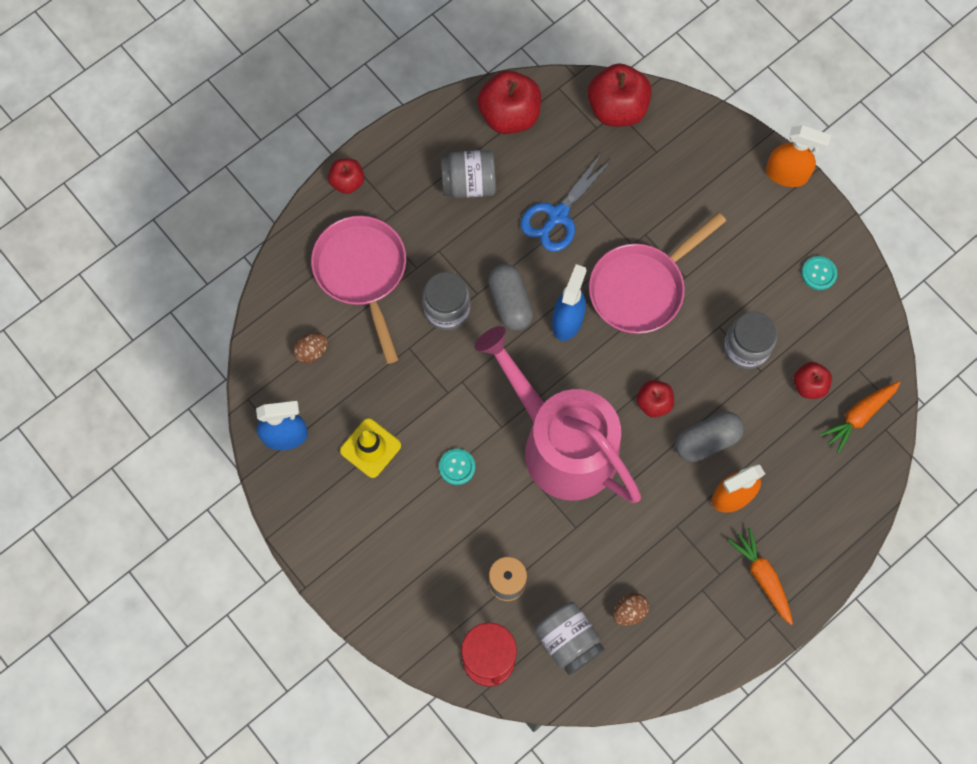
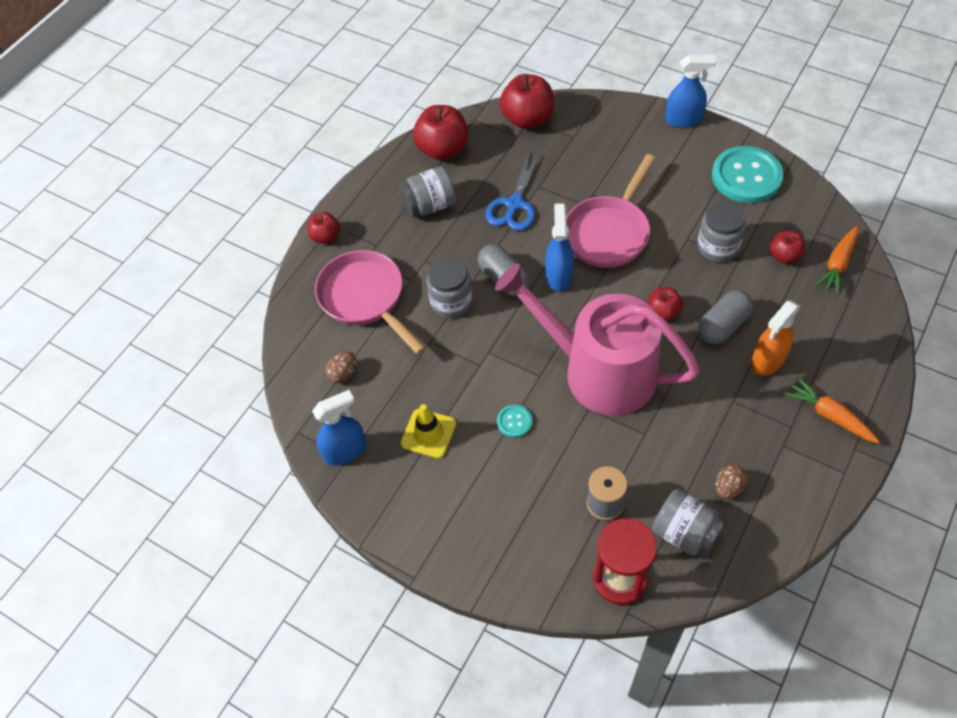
camera: 15 degrees left, 15 degrees down
(786, 174) = (683, 120): orange spray bottle -> blue spray bottle
(818, 273) = (746, 176): turquoise button -> turquoise button, size x2.26

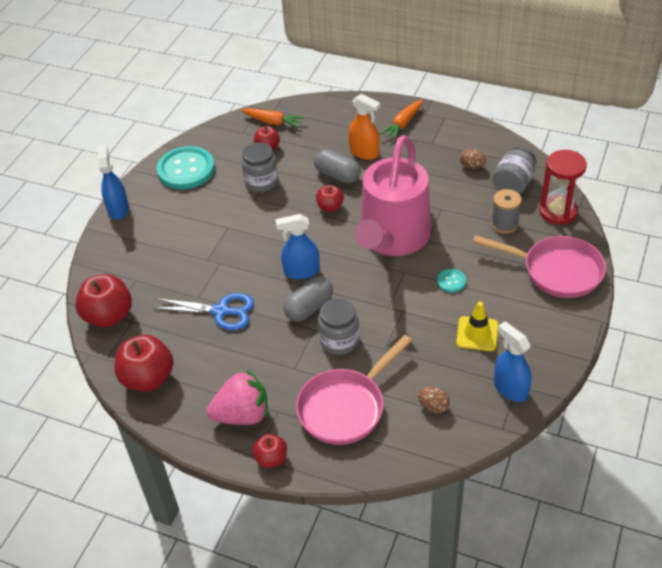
camera: 100 degrees left, 10 degrees down
(380, 217) = (242, 415): none -> pink strawberry
(430, 205) = (225, 376): grey jar -> none
(609, 232) = (251, 245): pink pan -> pink pan (557, 271)

